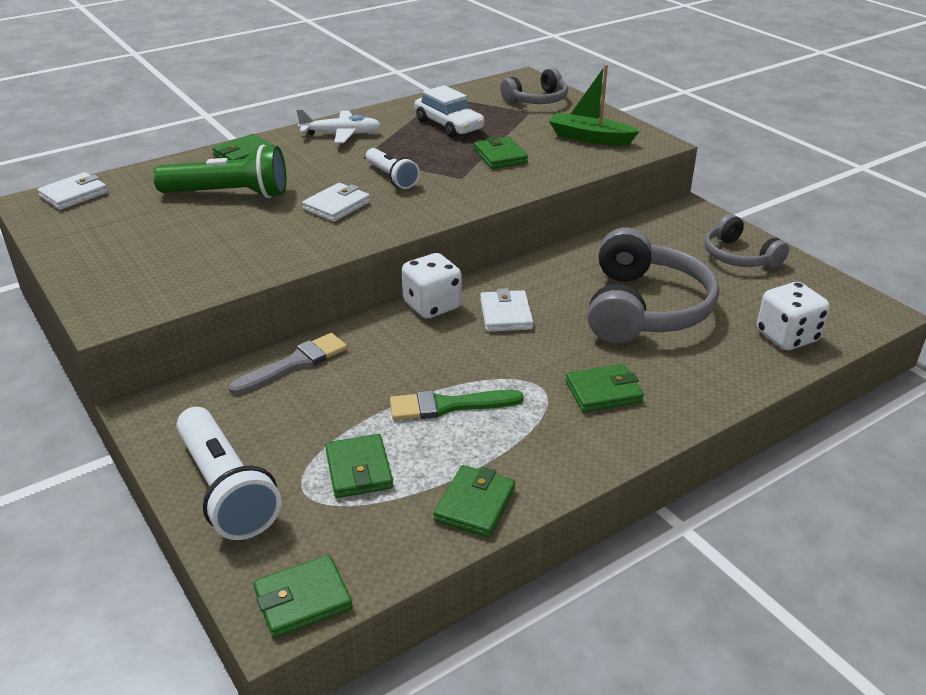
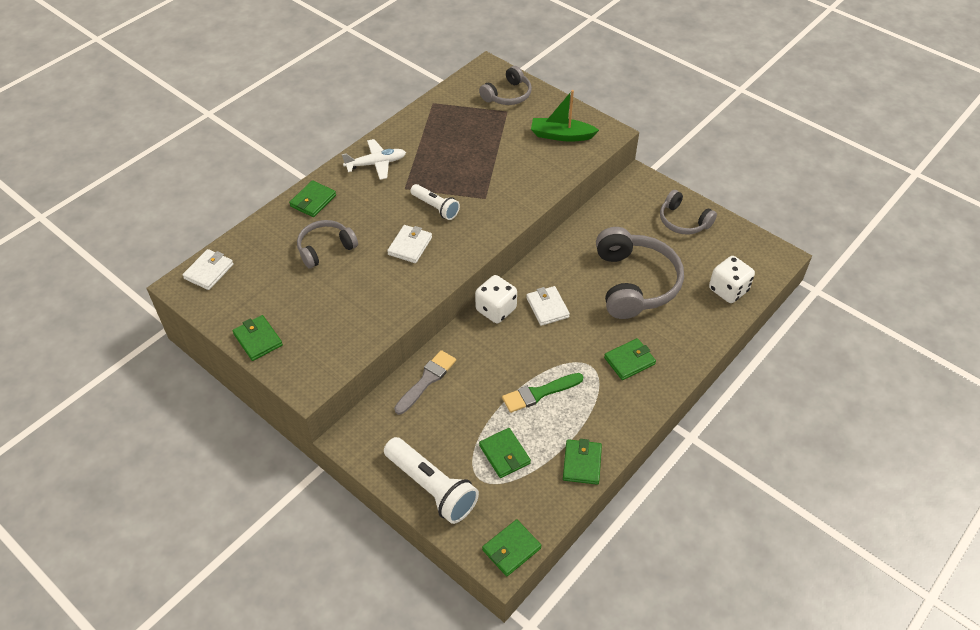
camera: 15 degrees left, 15 degrees up
(229, 194) = (325, 248): green flashlight -> grey headphones
(448, 125) = (453, 138): white car -> none
(500, 156) = (504, 169): green wallet -> green wallet (258, 339)

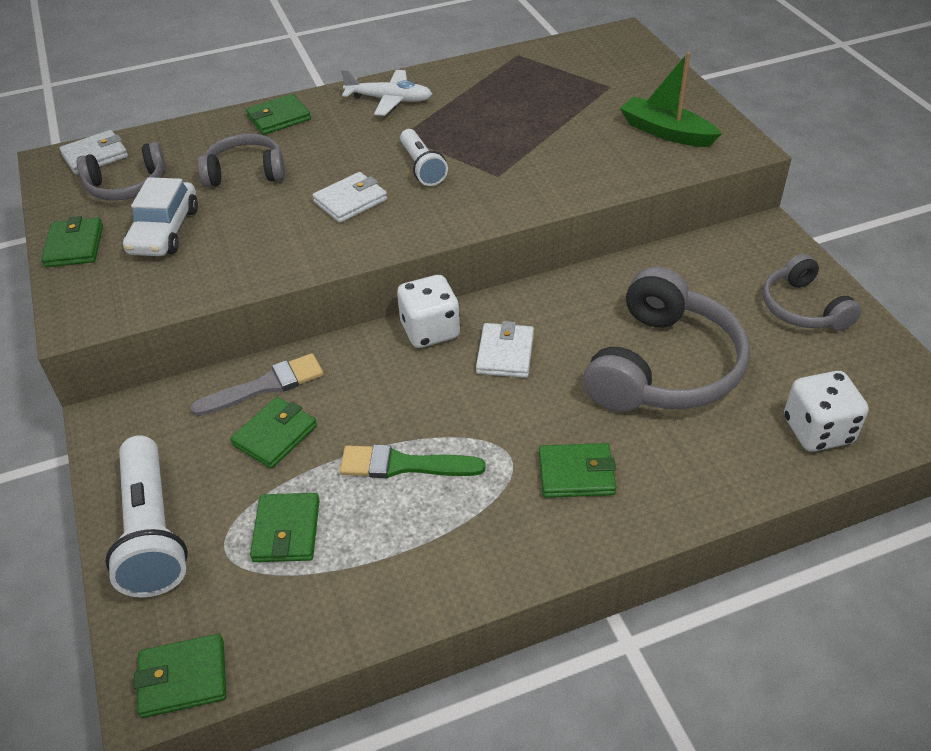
camera: 30 degrees right, 5 degrees down
(308, 308) = (164, 231): none -> white car
(507, 95) = (625, 69): grey headphones -> grey headphones (127, 185)
(582, 463) = (389, 596): green wallet -> green wallet (275, 435)

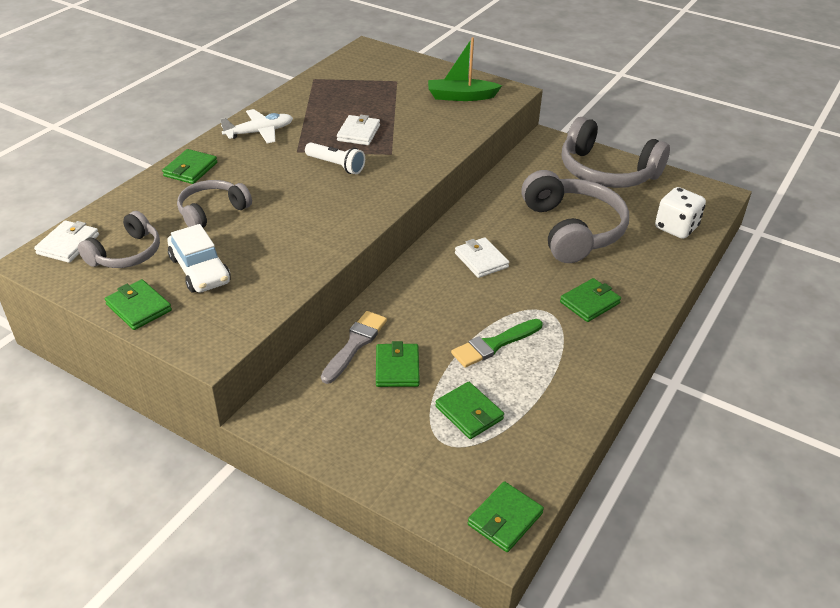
camera: 40 degrees left, 5 degrees down
(152, 531) = (385, 459): white flashlight -> none
(350, 201) = (313, 202): white wallet -> white wallet (358, 133)
(430, 330) = (422, 267): white dice -> none
(803, 308) = (606, 172): grey headphones -> grey headphones, size x1.74

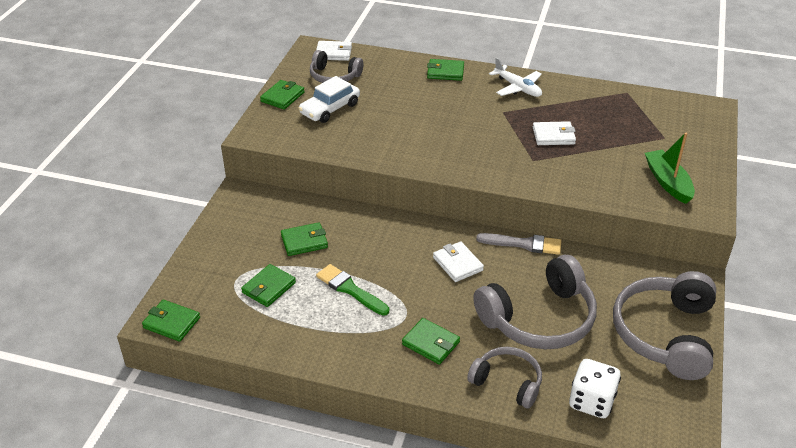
camera: 75 degrees right, 0 degrees up
(212, 212) = (398, 95): grey headphones -> grey headphones (507, 382)
(336, 165) = (495, 135): white flashlight -> none
(355, 344) = (322, 215): grey brush -> grey brush (524, 244)
(481, 260) = (457, 264): white wallet -> white wallet turned 75 degrees counterclockwise

